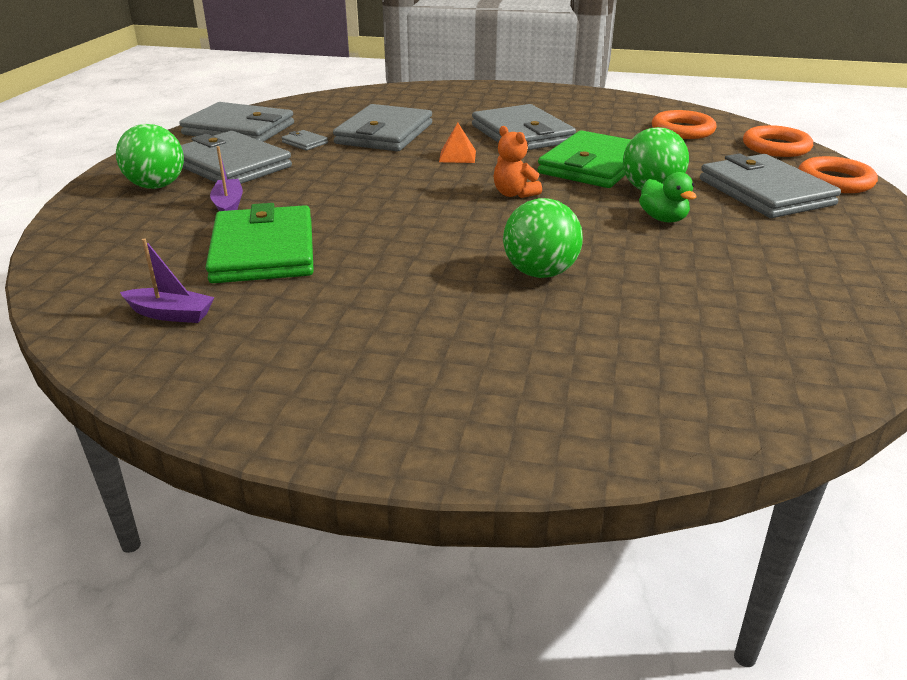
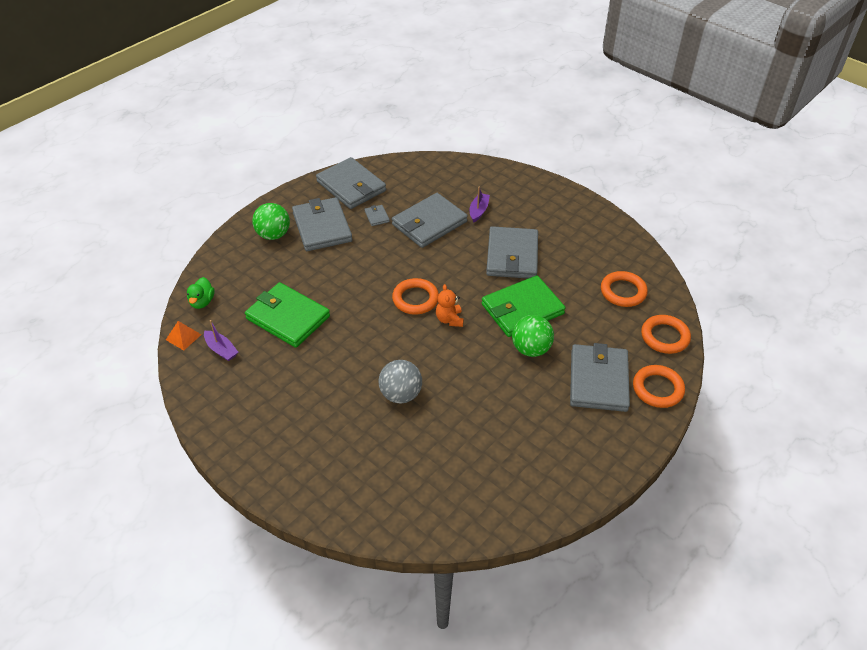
camera: 30 degrees right, 15 degrees up
(228, 205) = (296, 269): purple boat -> purple boat (478, 211)
(263, 250) = (288, 317): green wallet -> green wallet turned 75 degrees counterclockwise
(444, 189) = (415, 299): none -> orange ring
(457, 156) = (451, 266): orange pyramid -> orange pyramid (183, 337)
(540, 273) = (401, 394): green ball -> grey ball
(663, 219) = (509, 379): green duck -> green duck (202, 302)

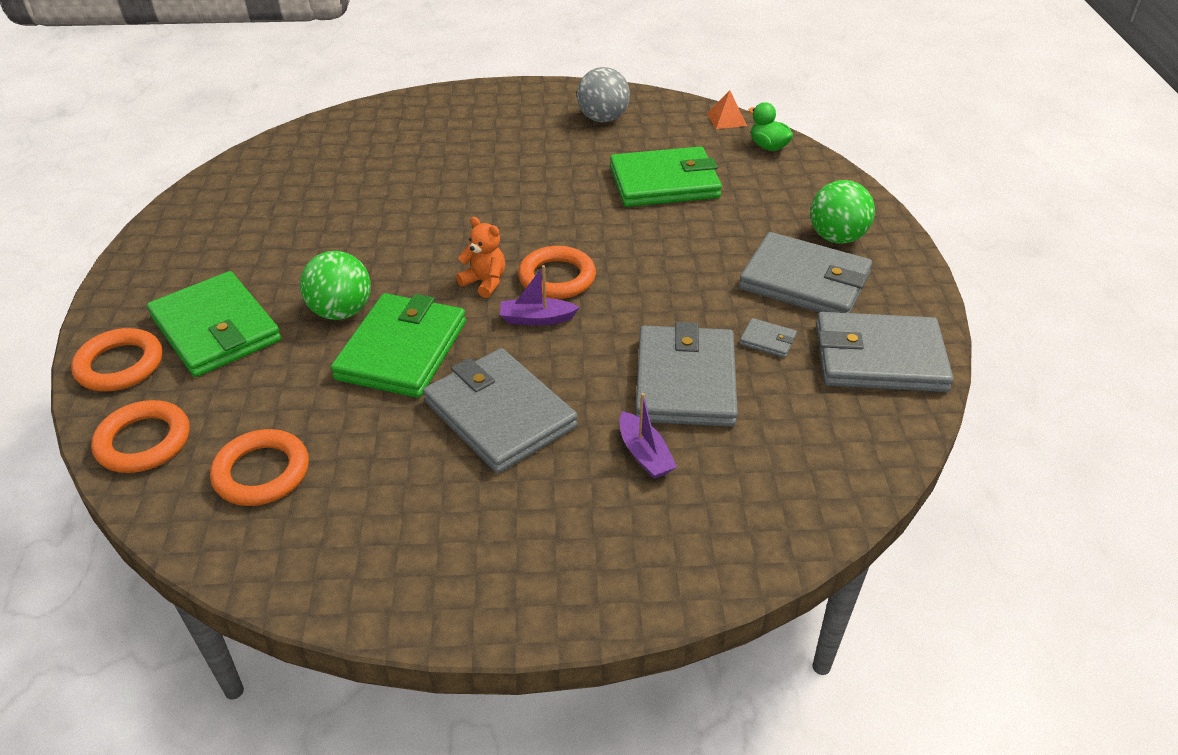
camera: 135 degrees right, 5 degrees down
(221, 350) = (675, 130): purple boat -> purple boat (537, 319)
(401, 394) = (447, 193): grey ball -> grey ball (603, 119)
(598, 380) = (216, 329): grey wallet -> green wallet

